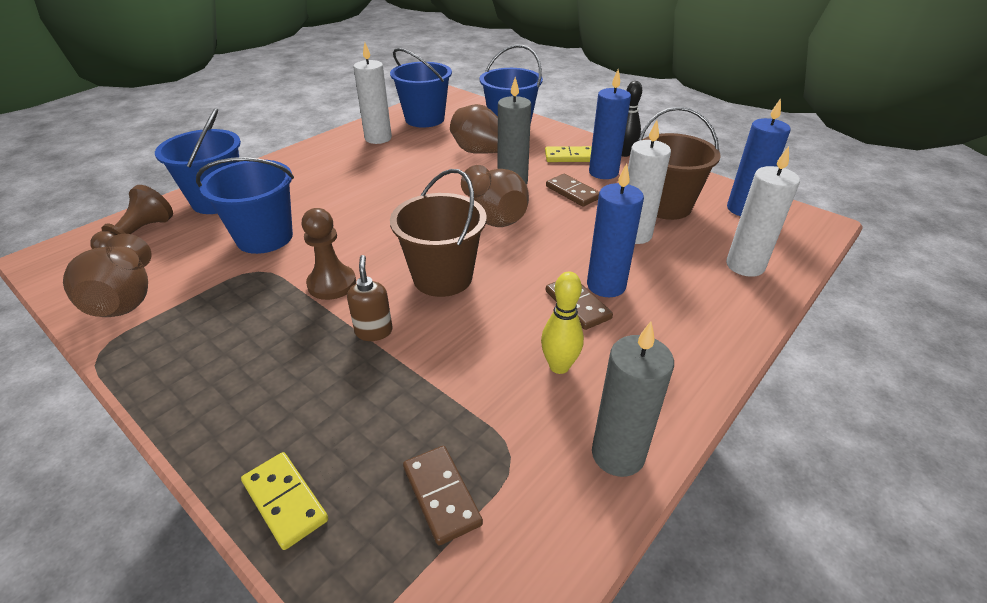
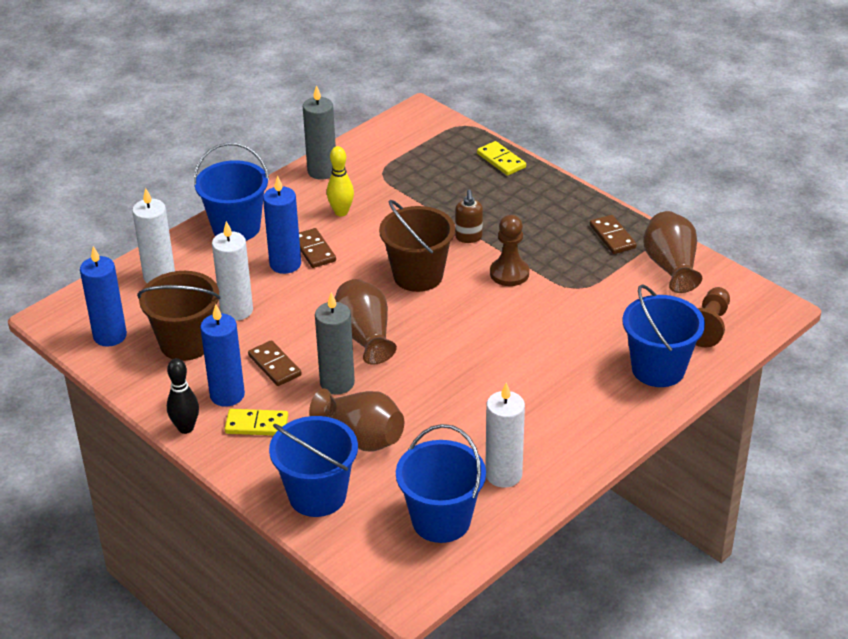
camera: 175 degrees left, 0 degrees up
(264, 237) = (586, 320): blue bucket -> blue bucket (236, 227)
(441, 495) = (420, 160): brown domino -> brown domino (612, 236)

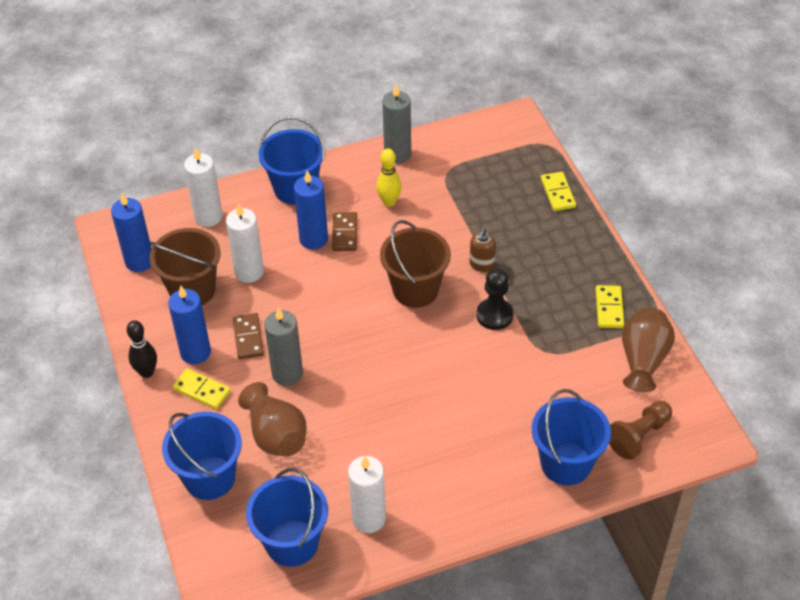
camera: 25 degrees right, 10 degrees up
(364, 337) = (336, 336): brown vase -> none
(509, 273) = (494, 315): brown pawn -> black pawn
(612, 236) = (609, 308): brown domino -> yellow domino

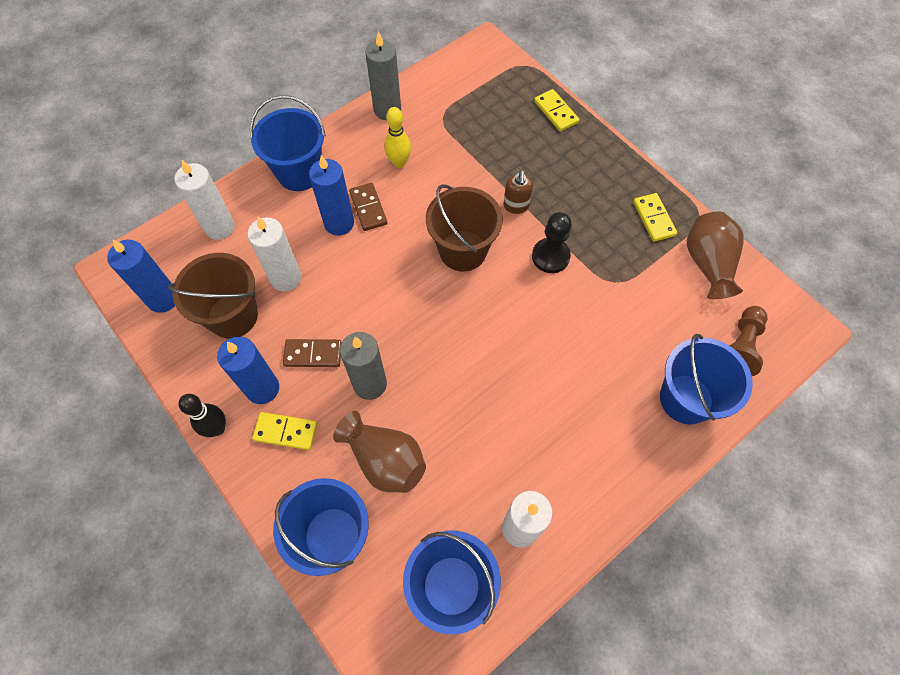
camera: 20 degrees left, 15 degrees up
(248, 337) = (313, 354): brown domino -> brown domino turned 60 degrees counterclockwise

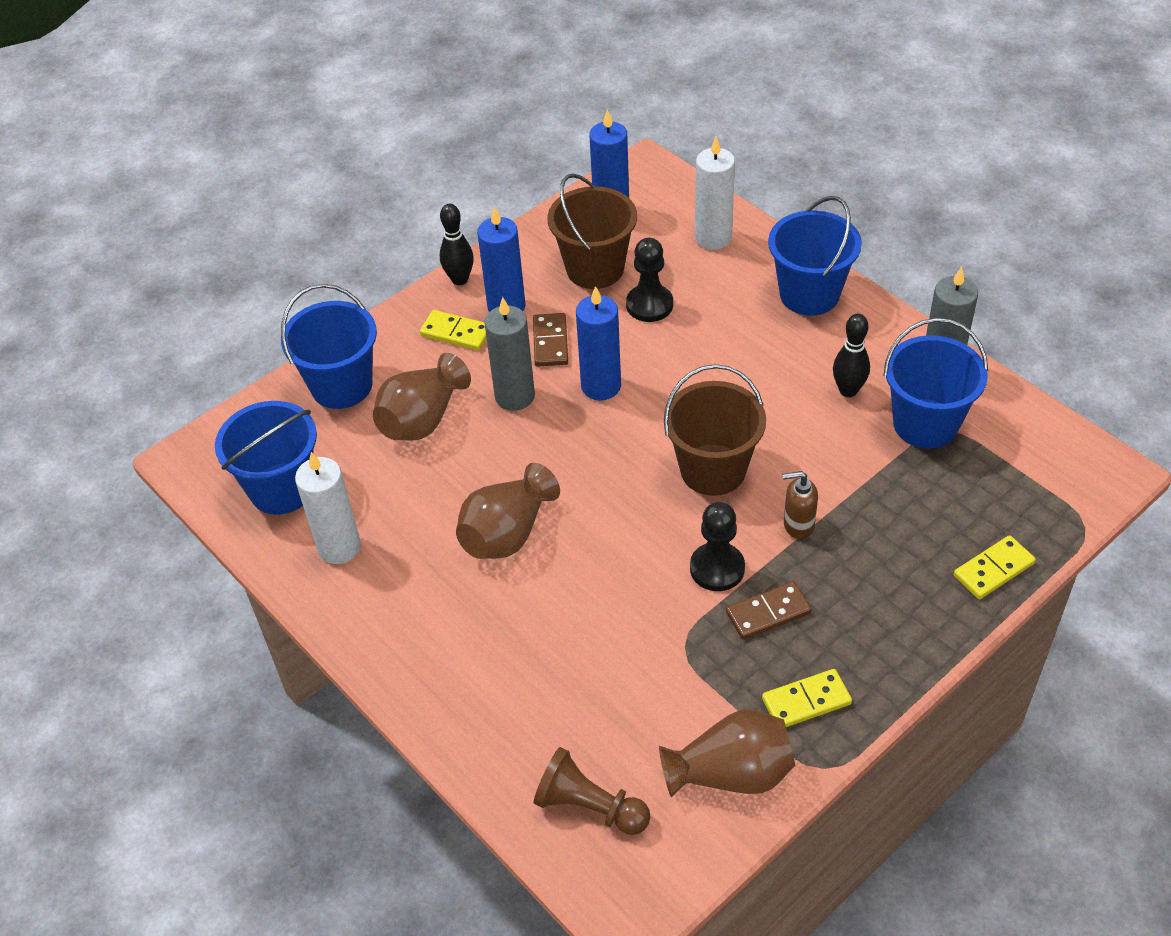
camera: 90 degrees right, 15 degrees down
(285, 432) = (456, 333): yellow domino -> yellow domino turned 75 degrees counterclockwise
(286, 278) = (649, 305): white candle -> black pawn
(339, 223) = (736, 342): blue candle -> blue candle (601, 386)
(368, 208) = (765, 367): brown domino -> brown domino (768, 613)
(399, 162) = (848, 390): yellow bowling pin -> black bowling pin
(512, 393) = (507, 533): none -> brown vase
(686, 399) = (504, 729): blue bucket -> blue bucket (925, 424)

